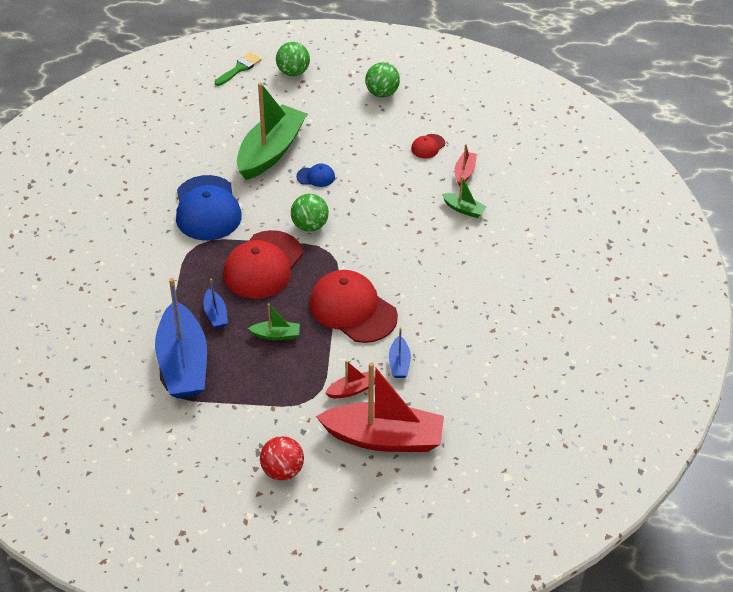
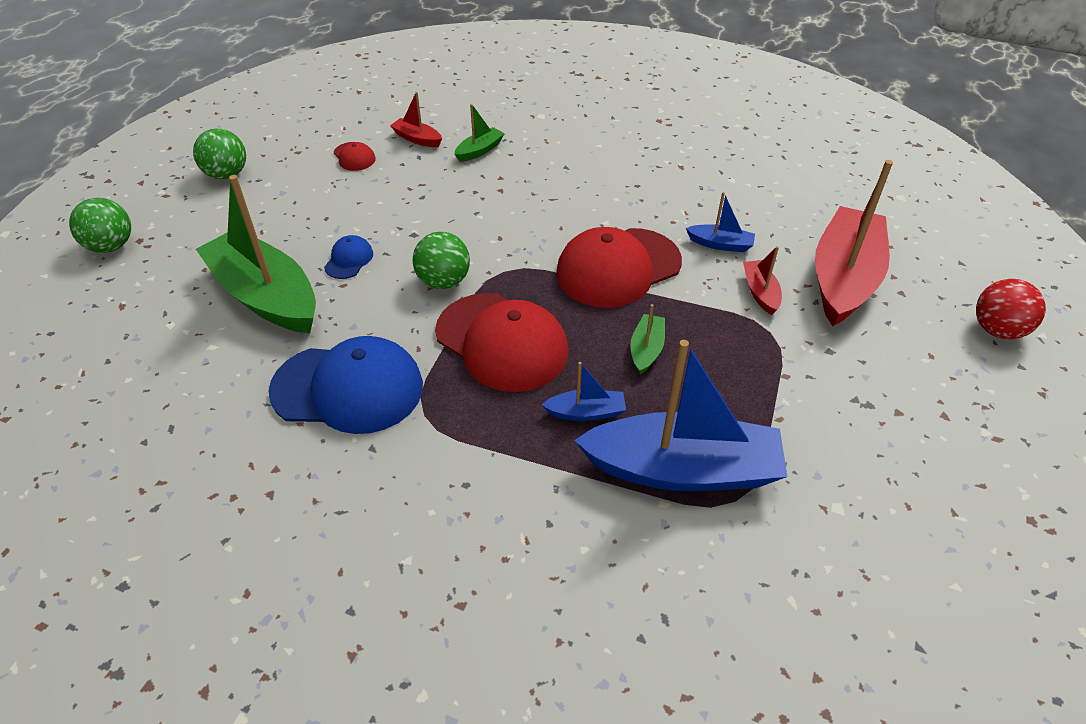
camera: 75 degrees left, 0 degrees up
(239, 68) = (49, 301): green brush -> none
(282, 471) = (902, 383): red ball -> red ball (997, 330)

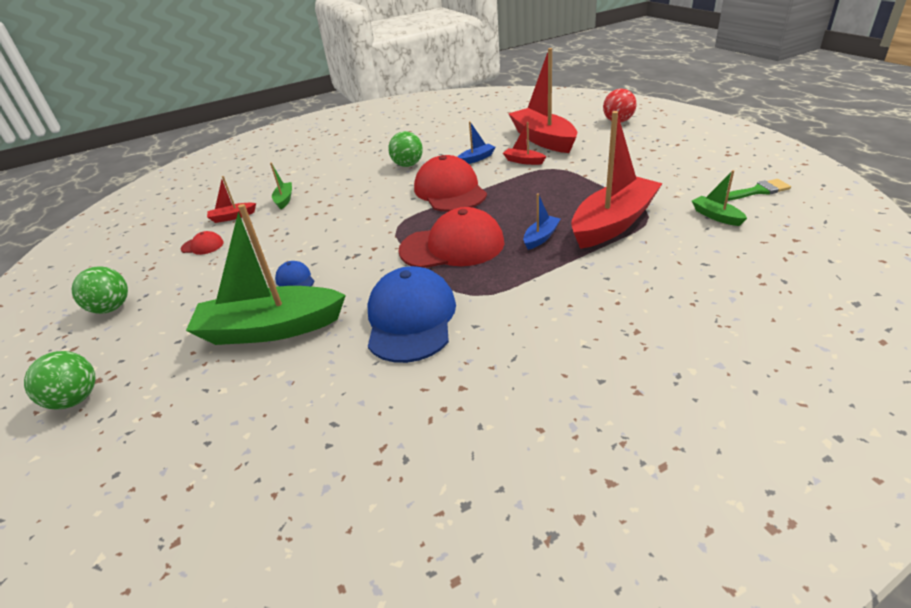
camera: 45 degrees left, 10 degrees down
(348, 388) = (411, 319): blue cap -> blue cap turned 45 degrees counterclockwise
(443, 281) = (373, 249): green ball -> green ball (408, 165)
(618, 268) = (450, 191): red cap -> red cap turned 150 degrees clockwise
(646, 350) = (520, 204): green boat -> green boat (716, 216)
(682, 469) = (613, 223): blue boat -> red boat
(938, 609) = (757, 191): none -> green brush

